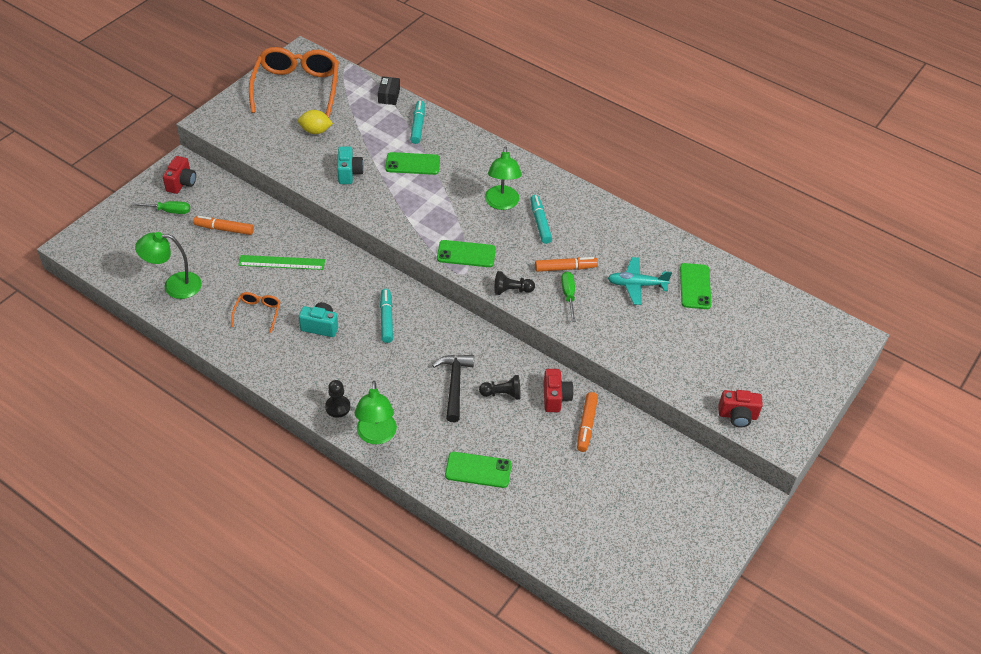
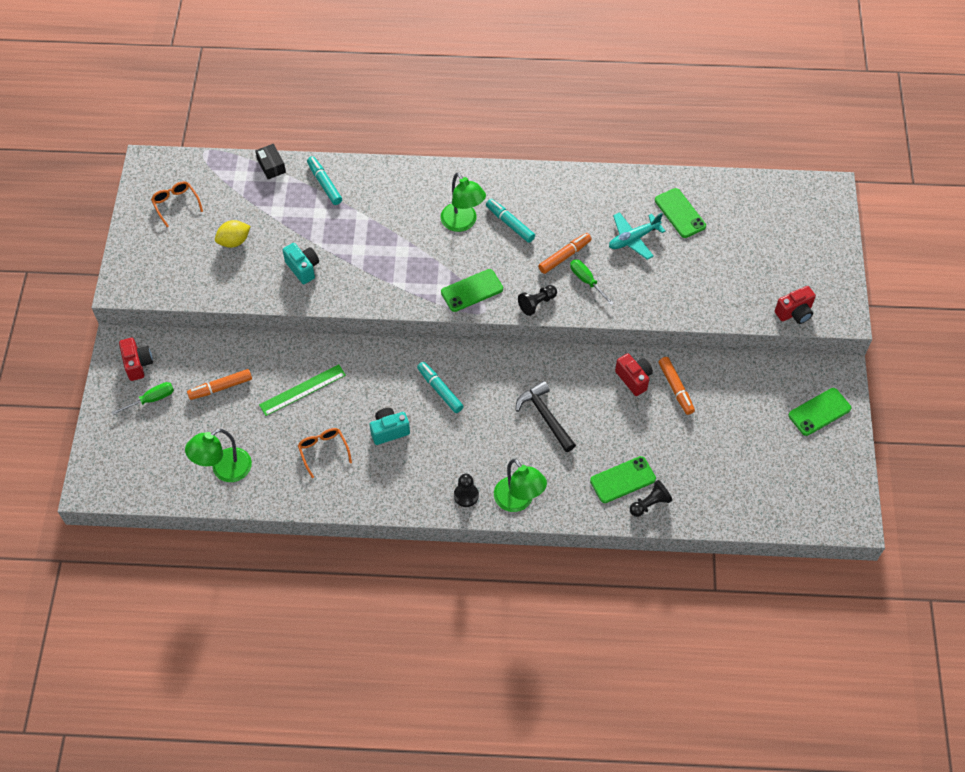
camera: 30 degrees left, 10 degrees up
(297, 87) = (176, 204): orange glasses -> orange glasses, size x0.46
(412, 164) = (352, 226): green phone -> green phone (819, 412)
(502, 394) = (589, 401): black pawn -> black pawn (650, 504)

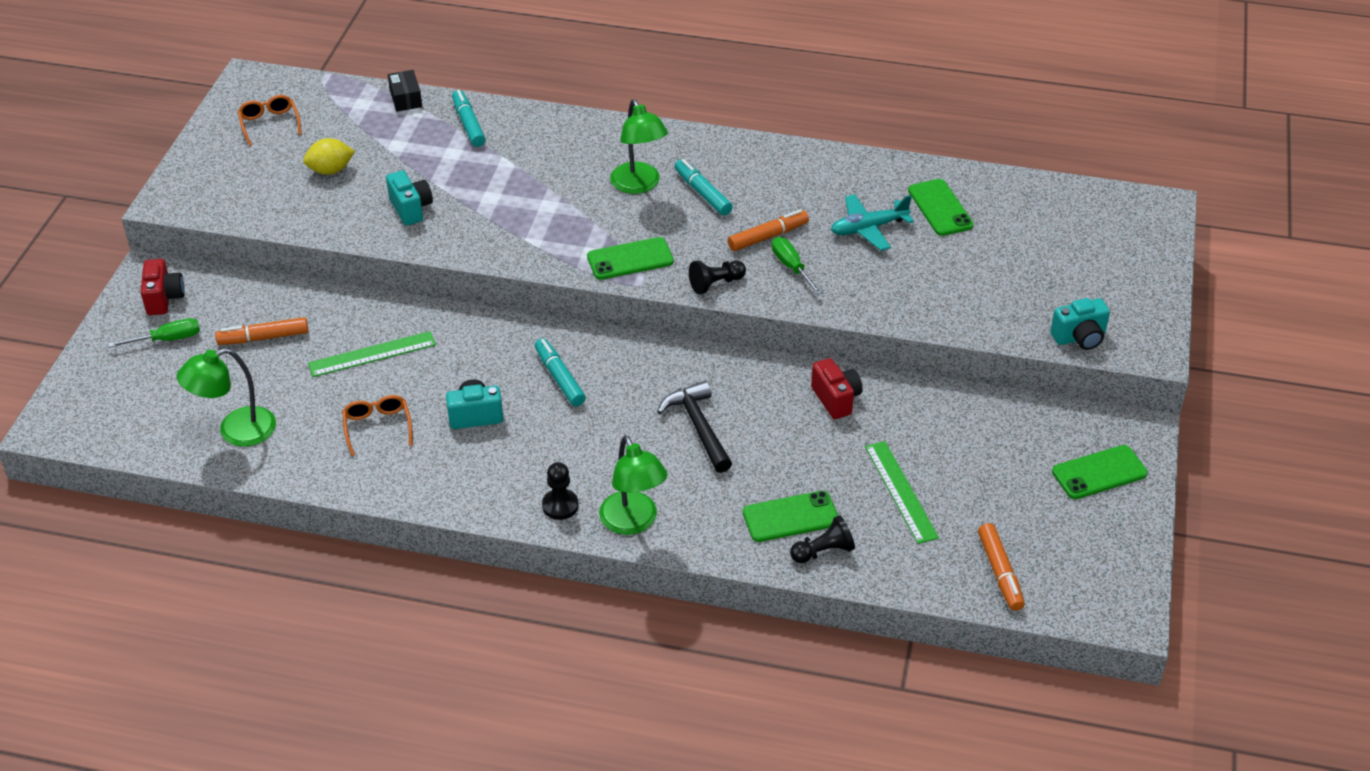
camera: 10 degrees right, 15 degrees down
(675, 388) = (893, 418): orange marker -> orange marker (1000, 572)
(691, 448) = (900, 491): none -> green ruler
(794, 313) = (1079, 338): red camera -> turquoise camera

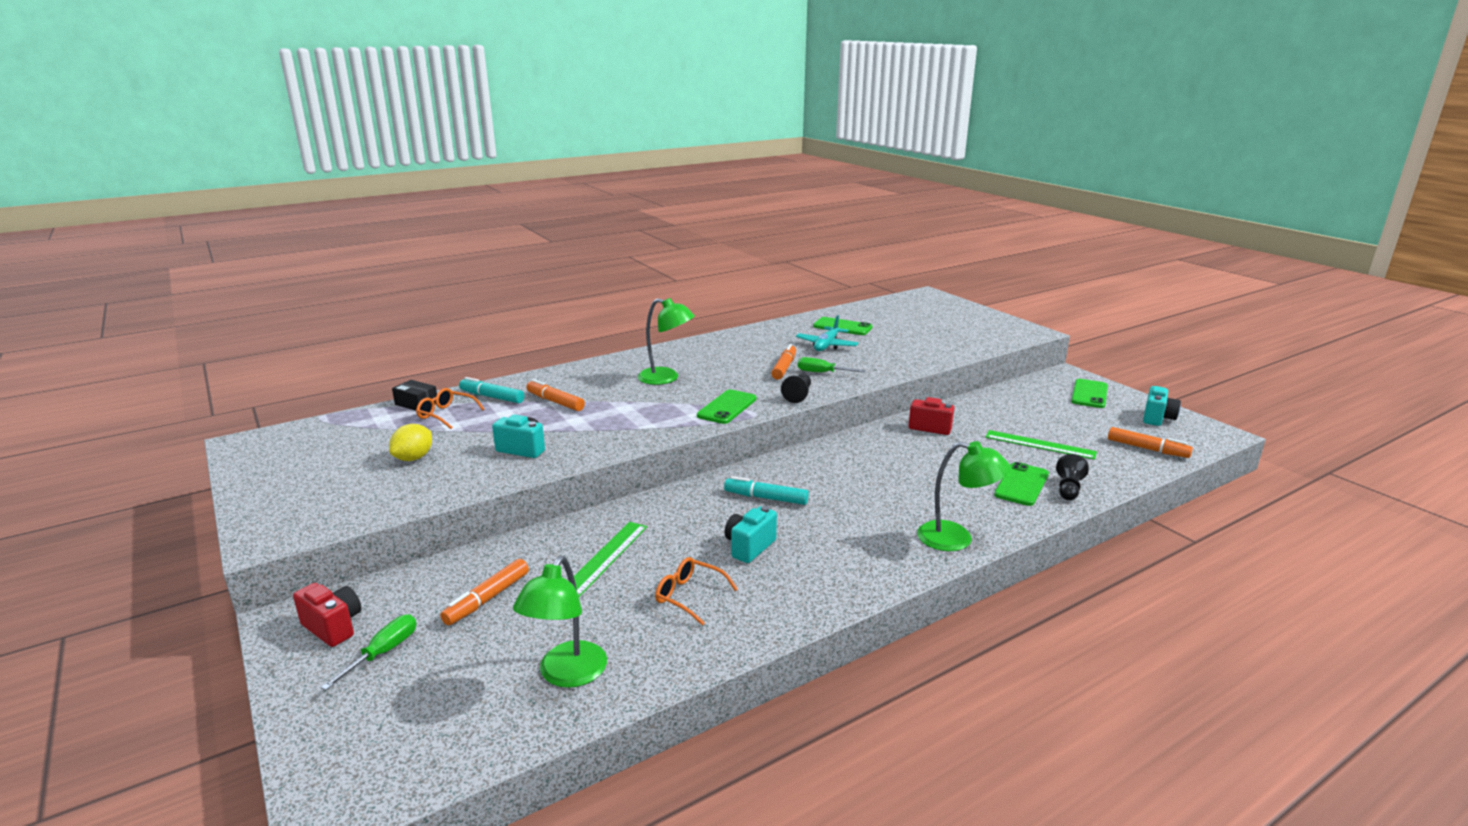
camera: 45 degrees left, 20 degrees down
(269, 123) = (307, 457): orange glasses -> orange glasses (446, 414)
(507, 162) = (555, 402): none -> orange marker
(560, 505) = (899, 558): black pawn -> none
(698, 427) = (892, 475): black hammer -> none
(702, 193) = (711, 367): turquoise marker -> none
(1079, 338) = (1000, 340): turquoise camera -> turquoise camera (1157, 418)

